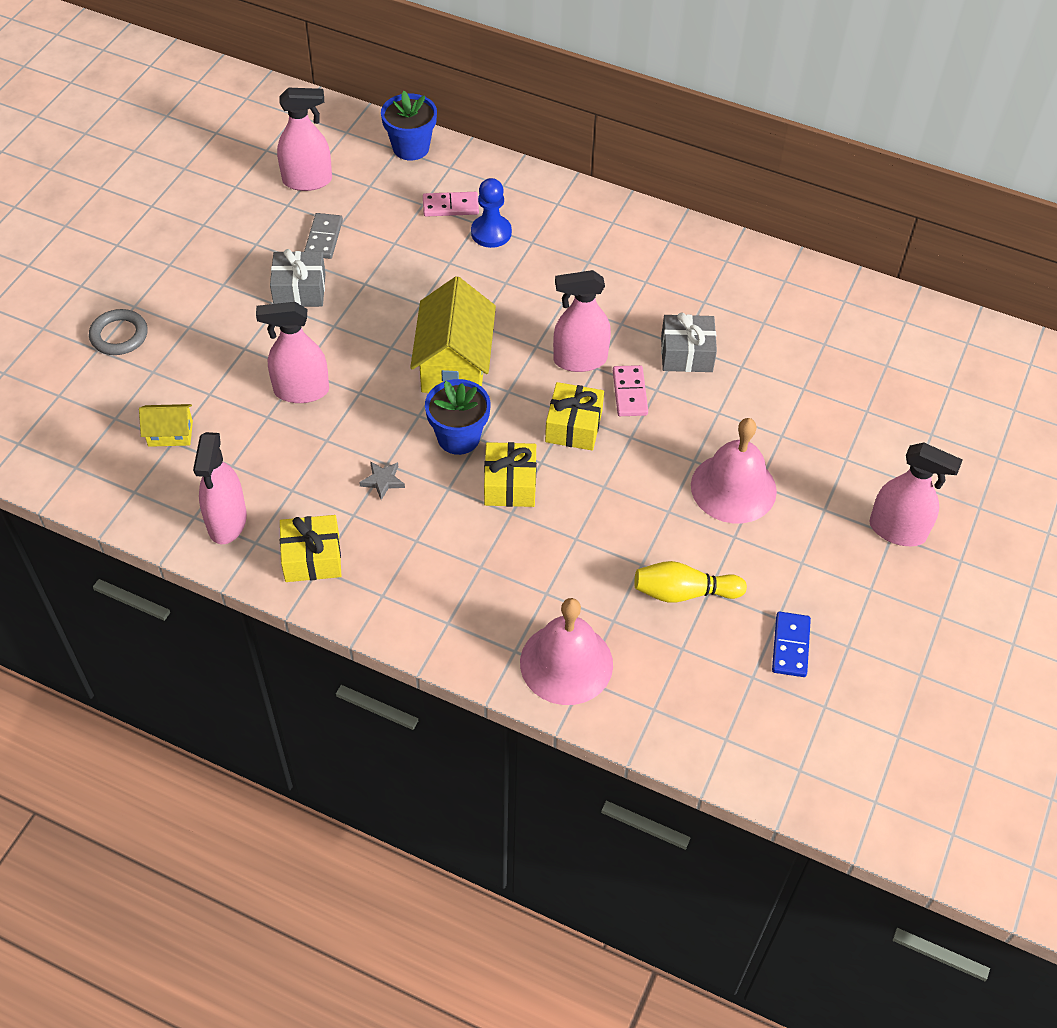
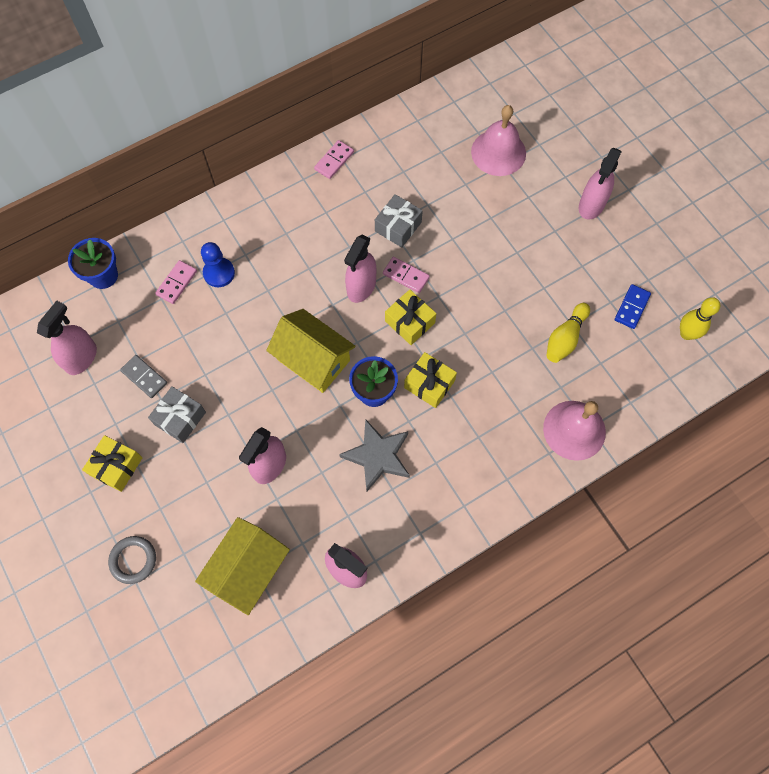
camera: 55 degrees left, 15 degrees up
(170, 434) = (248, 569): yellow house -> yellow house, size x1.98
(312, 558) = (410, 532): yellow gift -> yellow gift (116, 466)
(383, 481) = (378, 456): grey star -> grey star, size x2.19
(717, 255) = (334, 161): none -> pink domino
(733, 488) = (511, 266): pink bell -> pink bell (498, 152)
(790, 646) = (632, 307): blue domino -> blue domino turned 75 degrees clockwise
(807, 728) = (686, 334): none -> yellow bowling pin
(897, 530) = (591, 205): pink spray bottle -> pink spray bottle turned 150 degrees clockwise

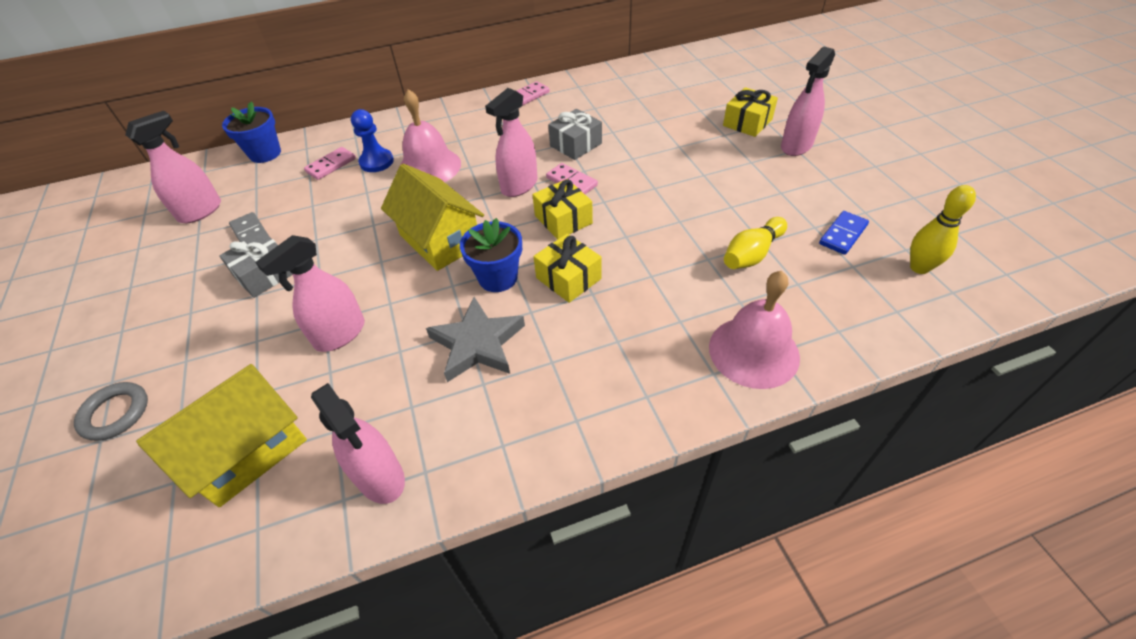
camera: 15 degrees right, 20 degrees down
(116, 466) = (167, 310): yellow gift -> yellow gift (747, 122)
(498, 152) = (697, 102): pink bell -> pink bell (429, 167)

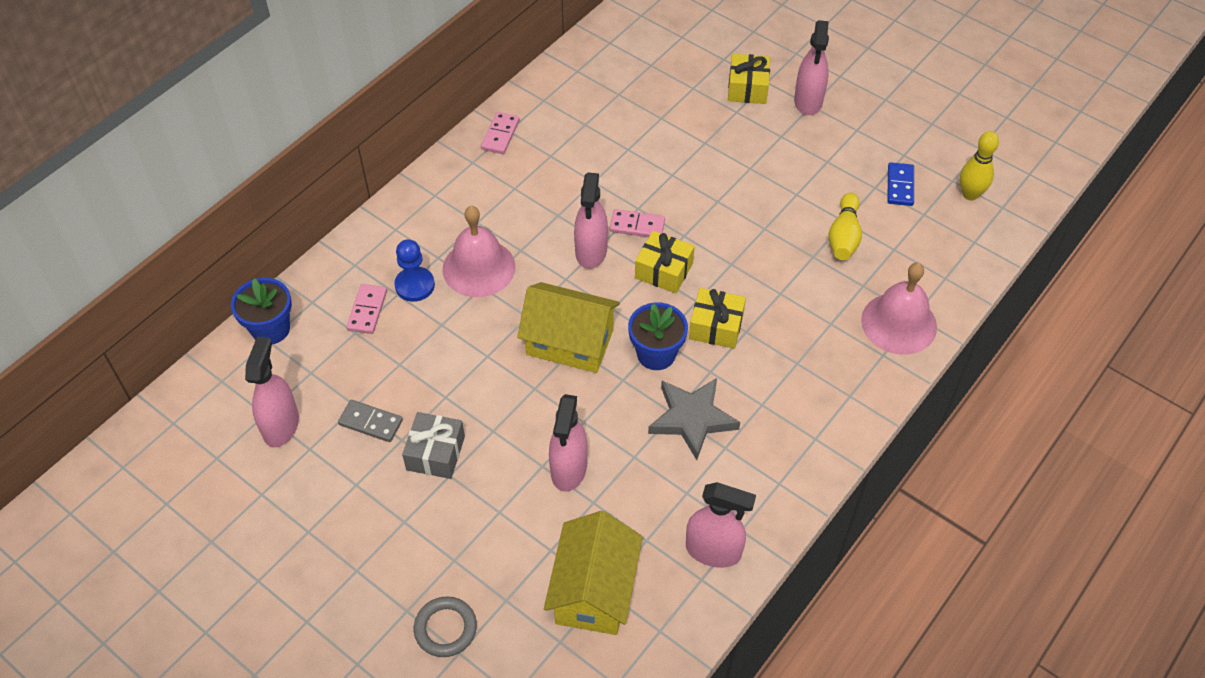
camera: 35 degrees left, 5 degrees up
(576, 145) = (605, 180): grey gift -> none

